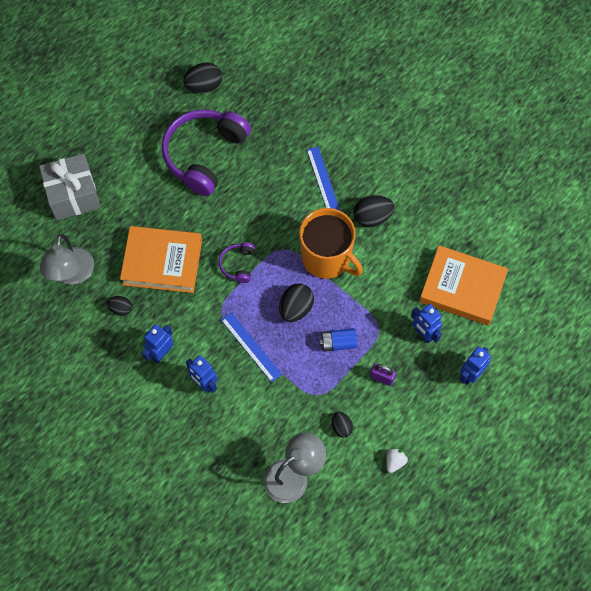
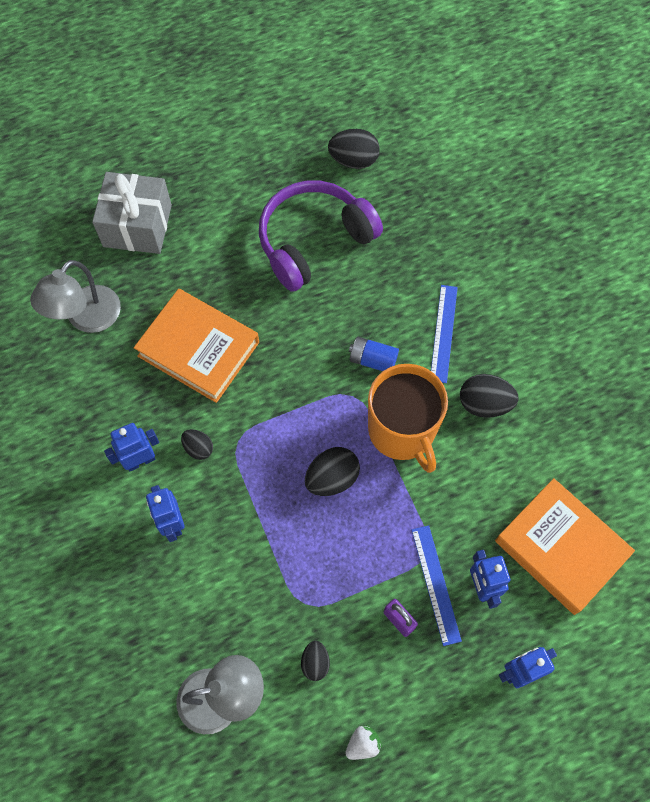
camera: 25 degrees right, 0 degrees up
(121, 309) = (121, 384): black egg -> black egg (198, 448)
(238, 264) = (287, 391): purple headphones -> none
(251, 347) = (252, 502): blue ruler -> blue ruler (435, 584)
(338, 343) = (364, 547): blue battery -> blue battery (373, 360)

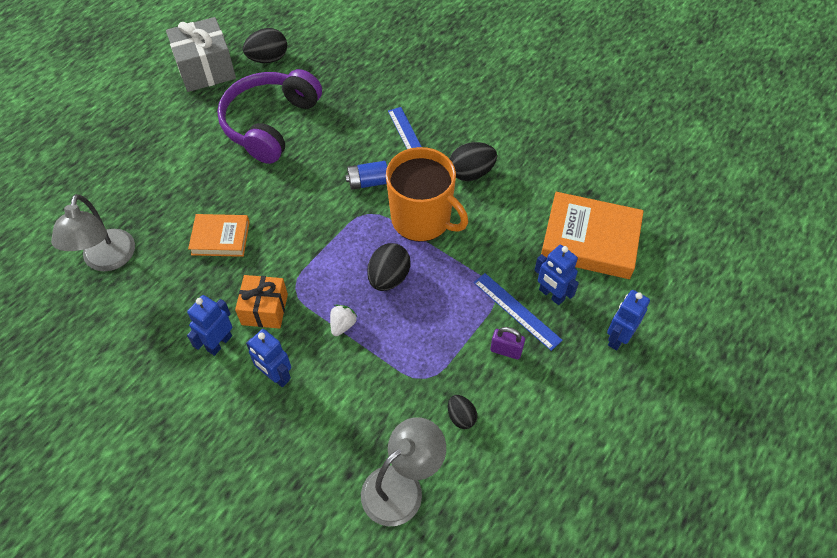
camera: 30 degrees left, 10 degrees down
(137, 226) = (113, 174): grey gift -> grey gift (206, 69)
(198, 349) = (220, 238): orange book -> orange book, size x0.59
(198, 448) = (264, 309): black egg -> orange gift
(363, 744) = (537, 456): white strawberry -> white strawberry (343, 325)

